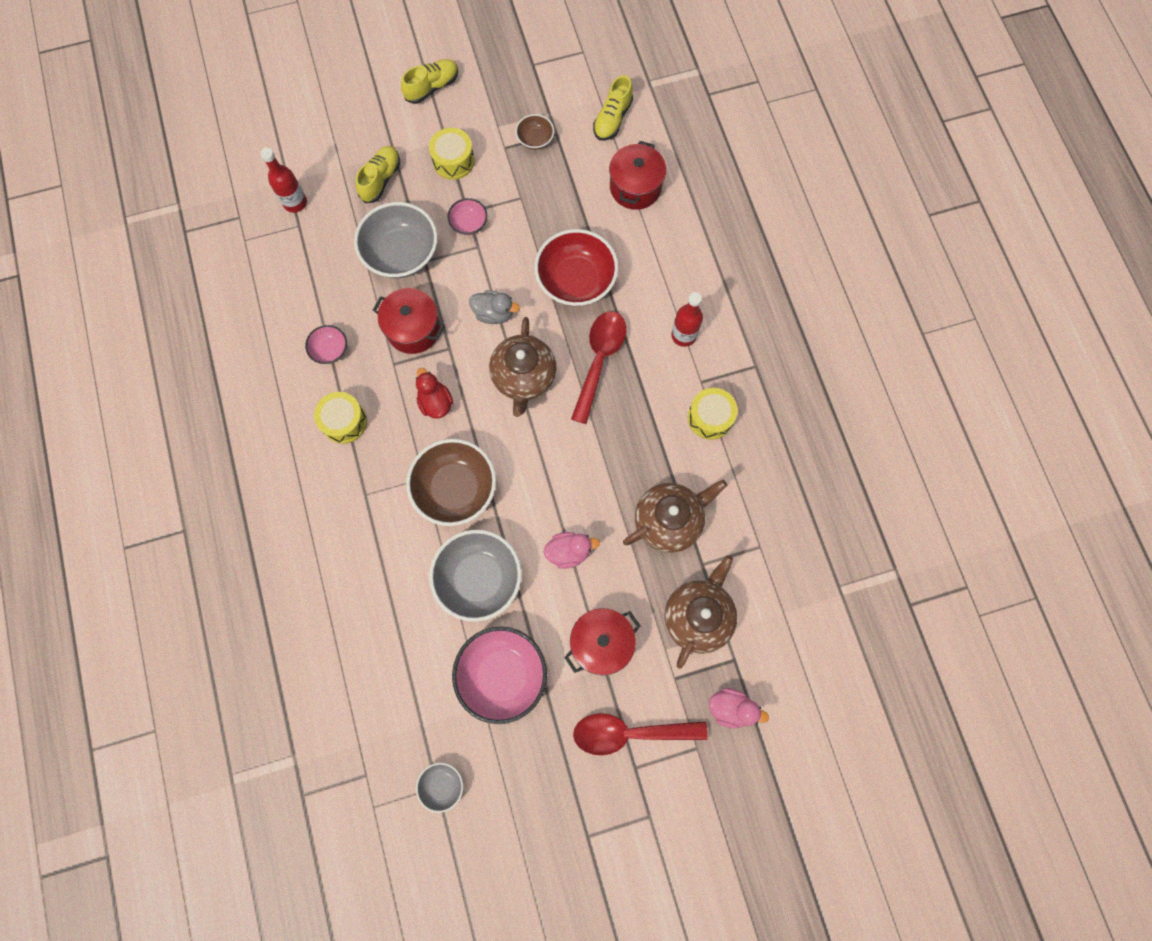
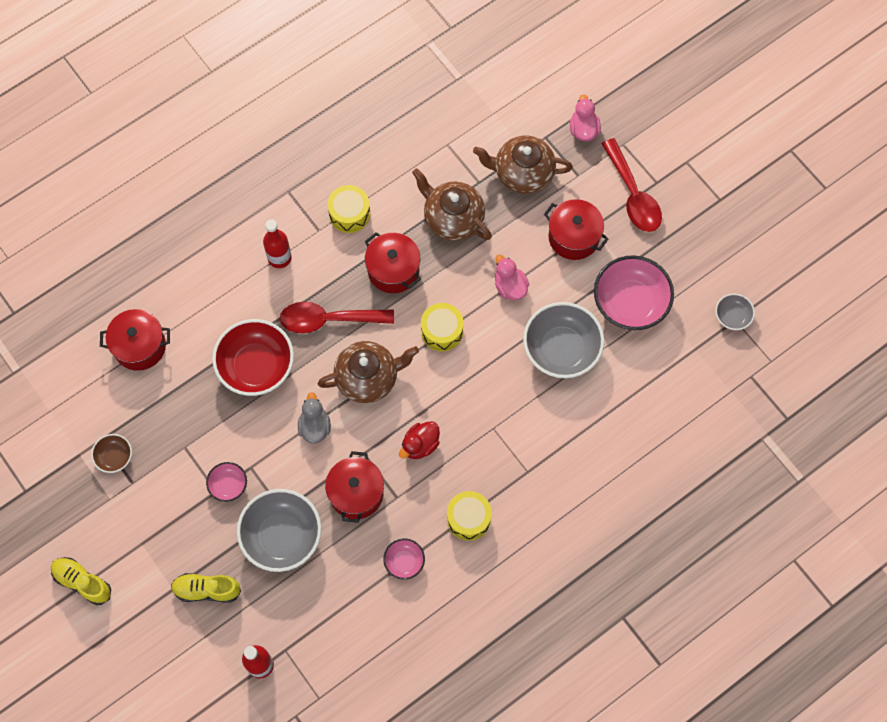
camera: 110 degrees left, 5 degrees down
(453, 161) = (163, 527): yellow drum -> yellow drum (442, 331)
(455, 489) = (492, 397): brown bowl -> none
(612, 119) = (69, 392): yellow shoe -> none
(630, 440) = (393, 270): none -> red pot

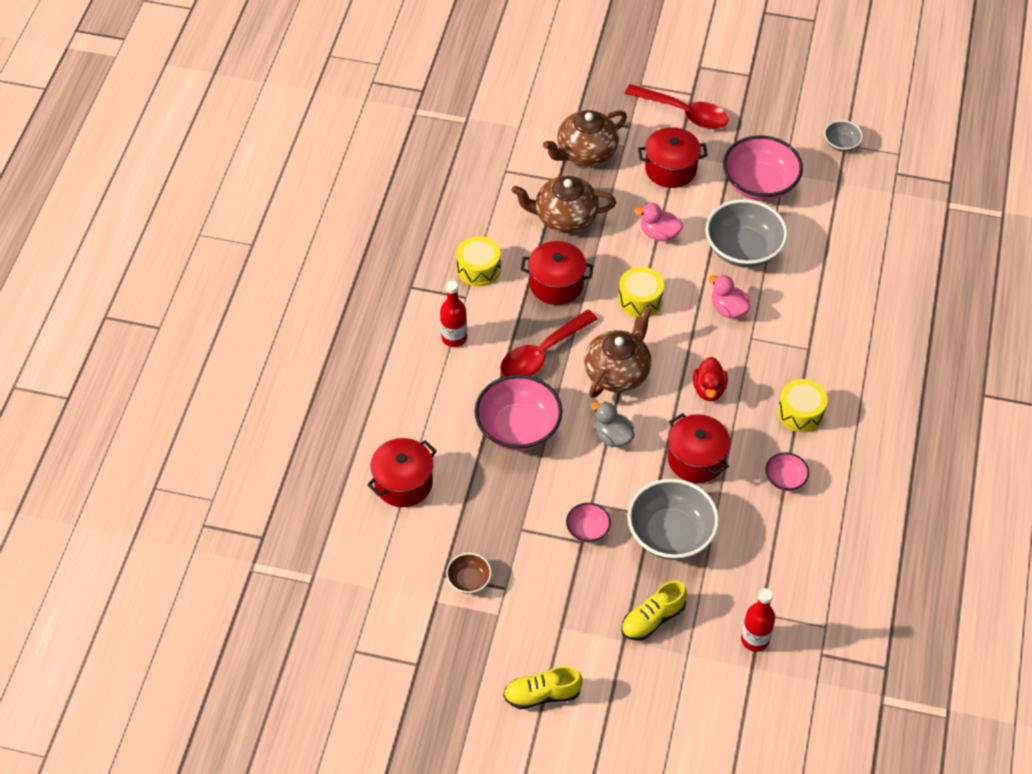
camera: 40 degrees left, 15 degrees down
(256, 366) = (518, 428): red bowl -> pink bowl
(583, 129) = (600, 94): pink duck -> pink duck (728, 309)

